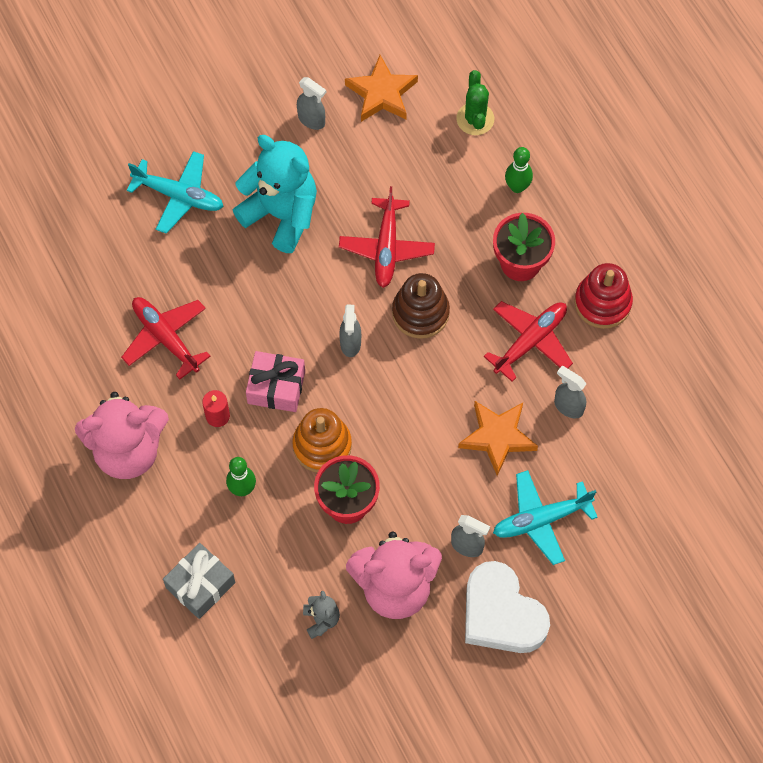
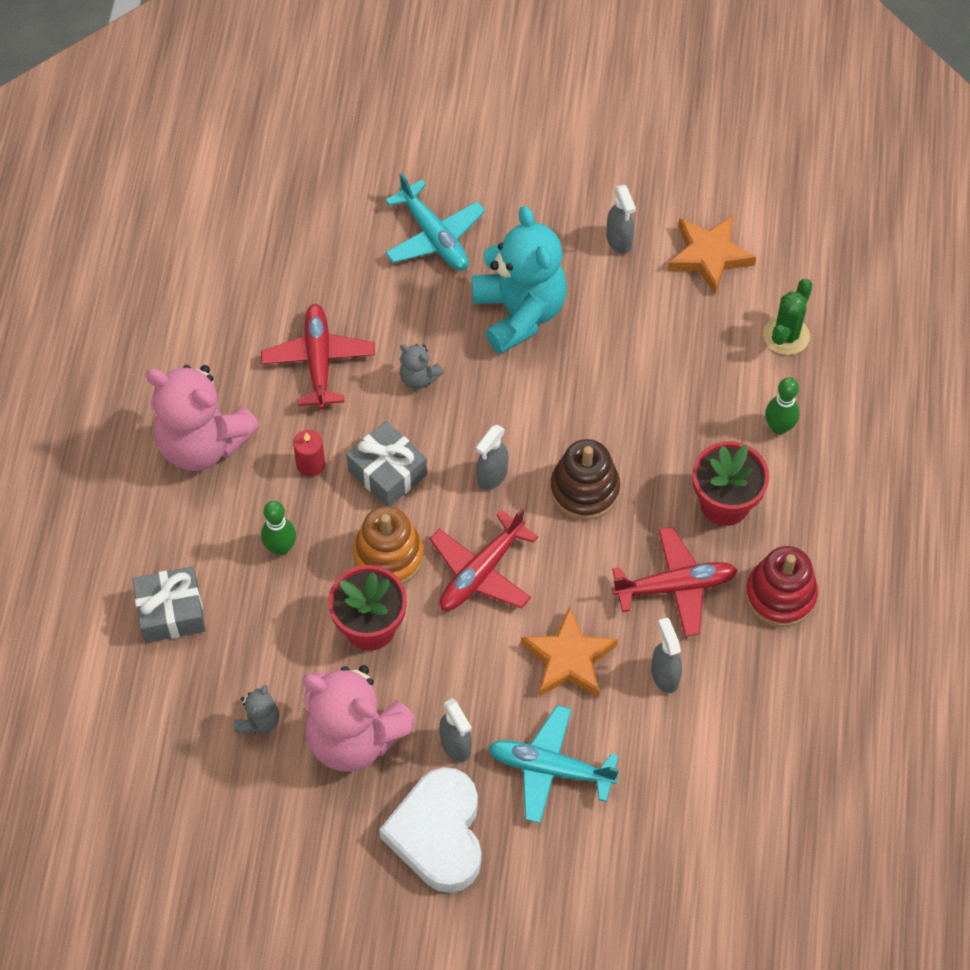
camera: 35 degrees right, 5 degrees down
(246, 306) = (418, 378): none -> grey teddy bear
(276, 387) = (387, 472): pink gift -> grey gift
(387, 248) = (599, 407): red plane -> red plane (481, 572)

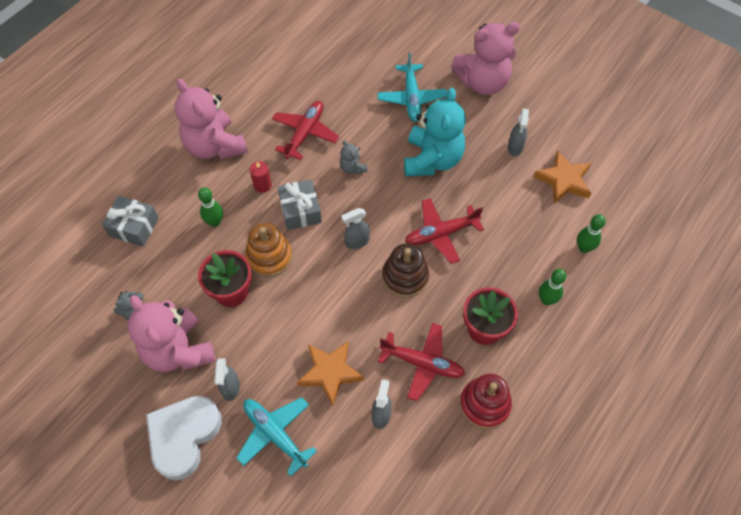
camera: 30 degrees right, 0 degrees up
(481, 572) = (314, 293): red plane -> red plane (441, 234)
(518, 166) = (482, 82): none -> pink teddy bear
(786, 335) = (584, 248): green cactus -> green bowling pin

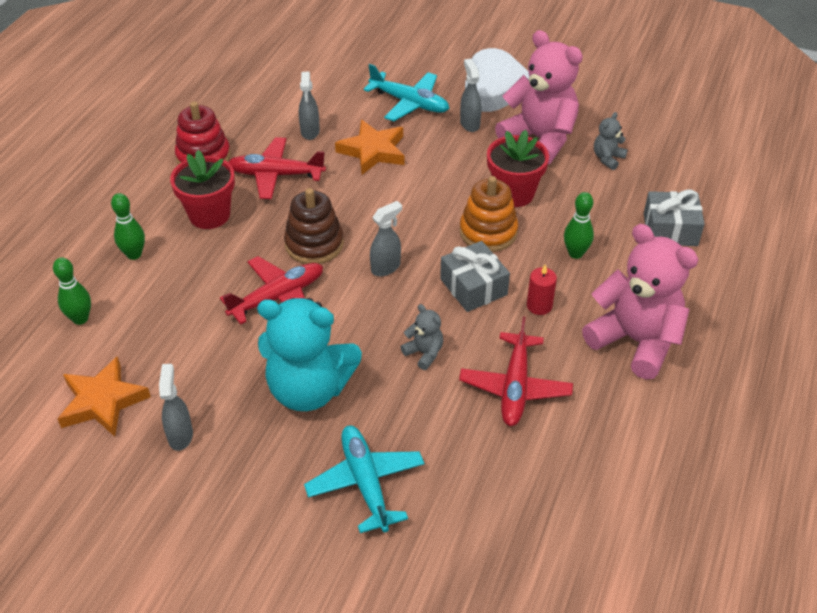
camera: 165 degrees right, 15 degrees down
(432, 159) = (309, 389): turquoise teddy bear -> turquoise teddy bear turned 75 degrees counterclockwise
(482, 82) = (245, 542): pink teddy bear -> none

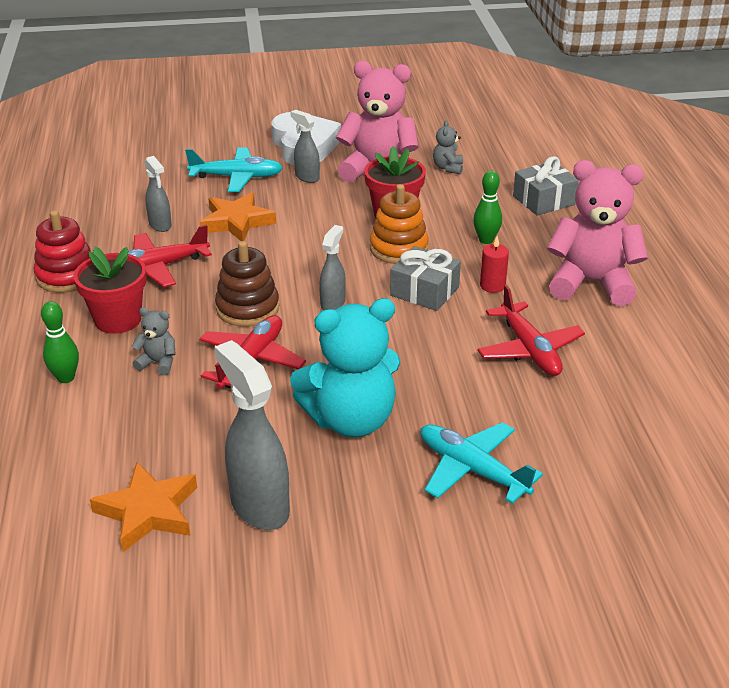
camera: 30 degrees left, 10 degrees down
(80, 319) = (55, 452): green bowling pin -> none
(180, 435) = (259, 506): grey spray bottle -> grey spray bottle, size x1.78
(424, 353) = (429, 354): grey teddy bear -> grey teddy bear (158, 363)

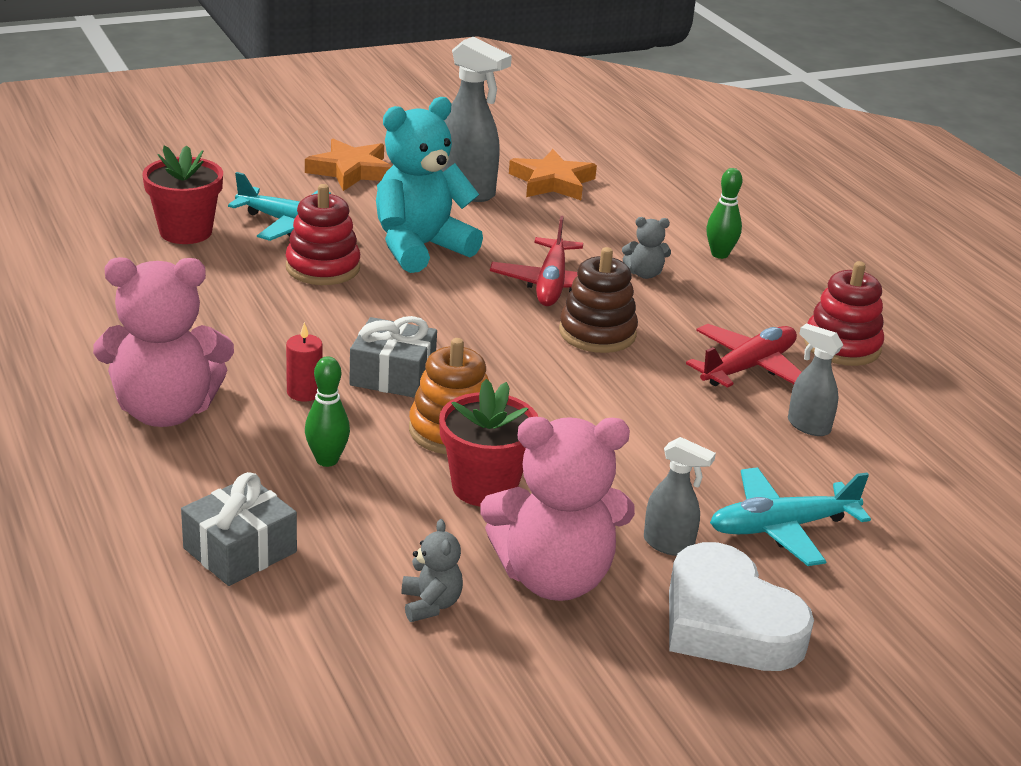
camera: 160 degrees right, 5 degrees down
(118, 319) = (729, 307): red flower pot -> red flower pot (185, 232)
(237, 222) = (709, 444): orange star -> orange star (351, 171)
(333, 303) = (500, 349): grey spray bottle -> none
(453, 405) = (323, 268): none -> red stacking toy
(529, 350) = (247, 323): red plane -> none

